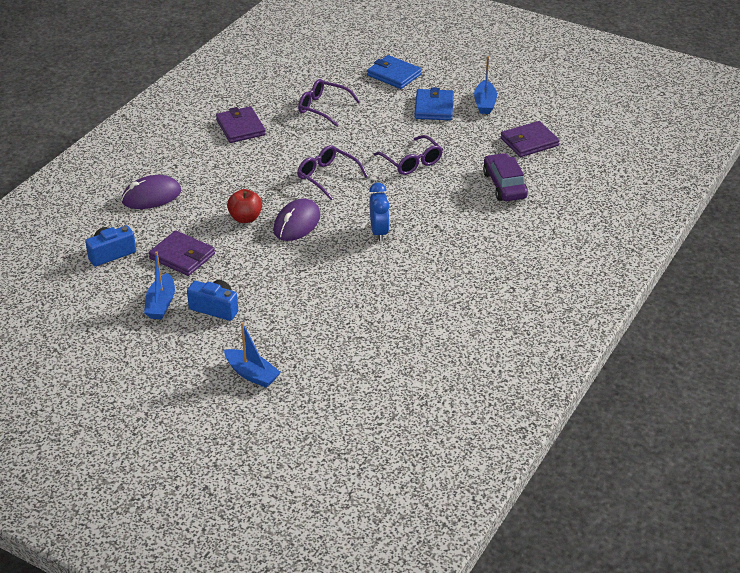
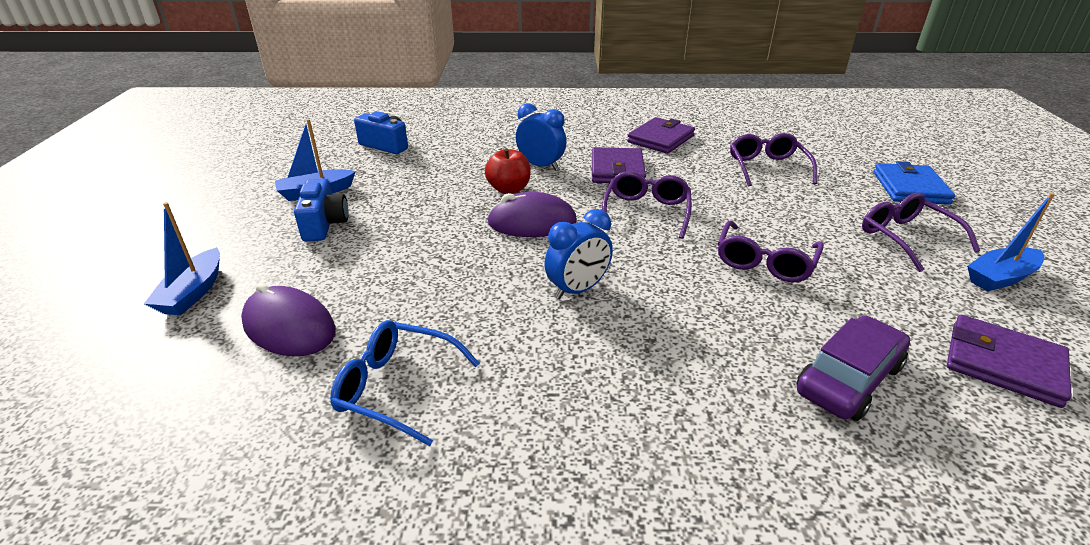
camera: 60 degrees right, 5 degrees down
(151, 196) = (495, 135): purple mouse -> purple mouse (289, 327)
(182, 256) = (409, 178): purple wallet -> purple wallet (617, 170)
(226, 193) = (541, 166): none -> blue clock
(404, 313) = (397, 388): none -> blue glasses
(434, 107) = (906, 238): blue wallet -> purple glasses

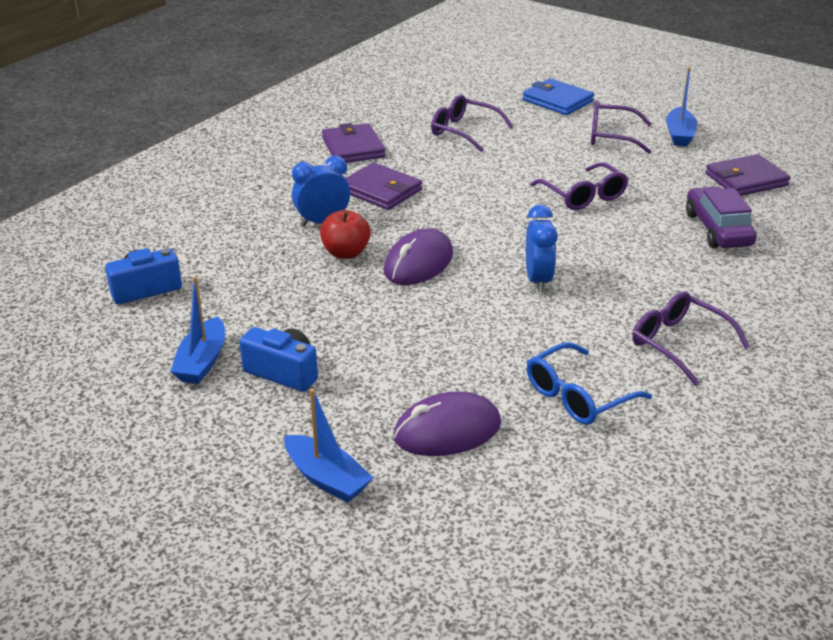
camera: 55 degrees left, 0 degrees up
(646, 212) = (465, 208): purple glasses -> purple glasses (679, 344)

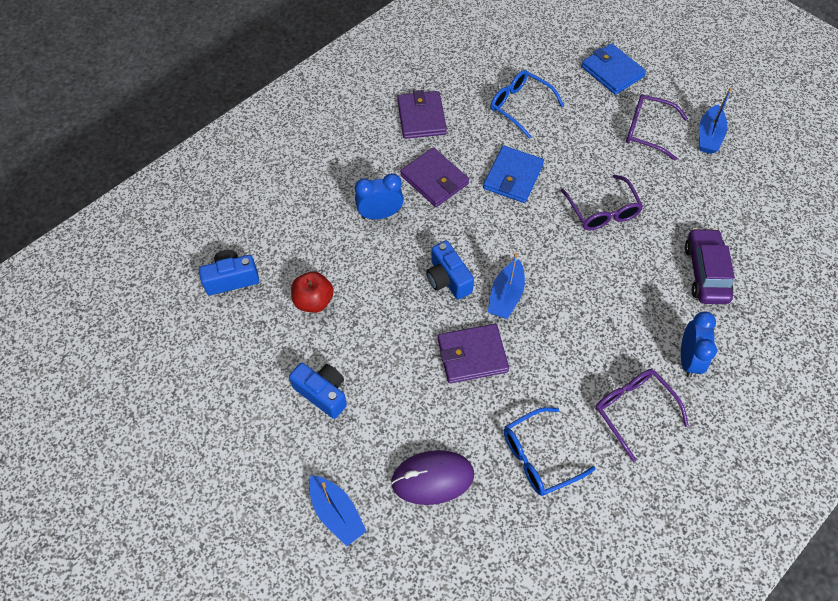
camera: 10 degrees right, 25 degrees up
(202, 361) = (264, 371): blue boat -> blue boat (506, 296)
(346, 253) = (392, 258): red apple -> red apple (313, 301)
(418, 263) = (448, 279): purple mouse -> blue camera
(464, 131) = (520, 106): purple glasses -> blue glasses
(472, 180) = (513, 176): none -> blue wallet
(538, 280) = (539, 315): blue clock -> blue clock (688, 359)
(746, 180) = (750, 208): purple wallet -> purple wallet (472, 355)

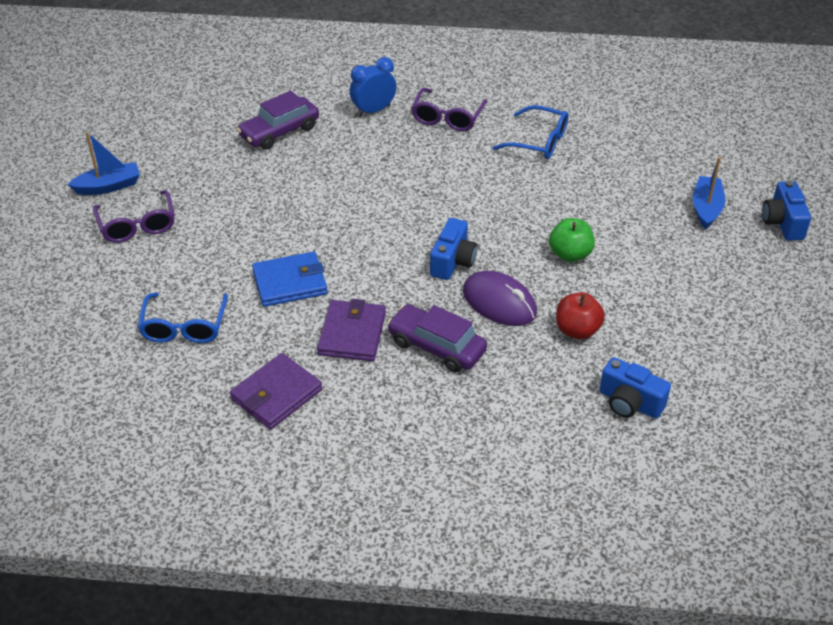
camera: 130 degrees left, 15 degrees down
(322, 393) = (642, 270): blue camera -> blue camera (782, 223)
(380, 214) = (437, 346): blue clock -> purple car
(384, 359) = (570, 254): none -> green apple
(432, 478) = (620, 179): purple mouse -> purple mouse (499, 302)
(472, 355) = (504, 211): purple wallet -> none
(506, 296) = (428, 220): blue boat -> none
(602, 211) = (272, 209): purple glasses -> none
(612, 71) = (64, 285): blue wallet -> none

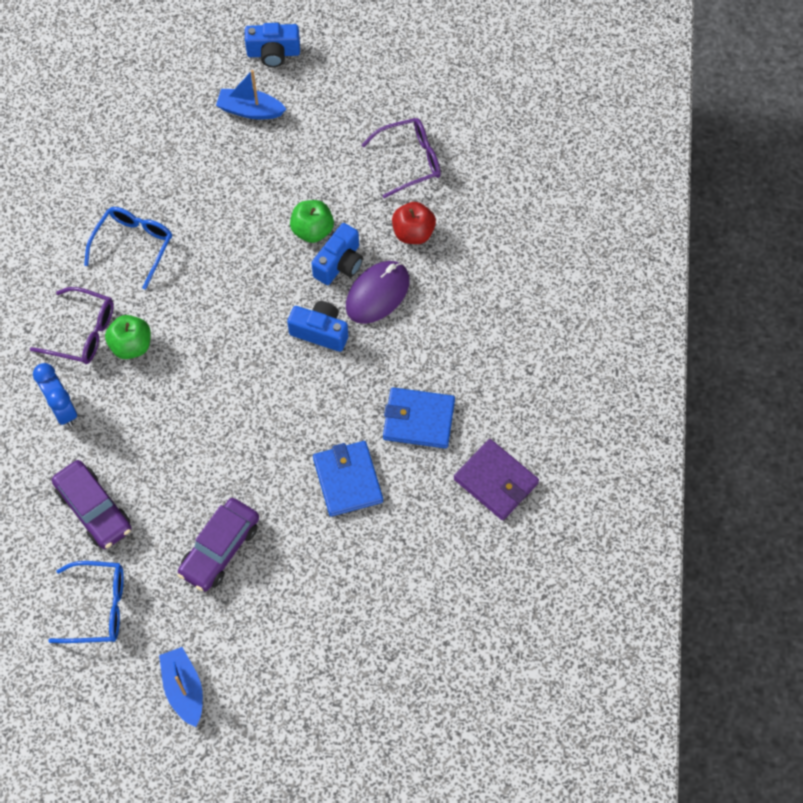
camera: 90 degrees left, 20 degrees up
(137, 225) = (254, 645): purple glasses -> purple glasses (409, 161)
(184, 327) = (410, 574): blue glasses -> blue glasses (98, 607)
(352, 334) = (418, 420): purple wallet -> blue wallet
(435, 144) = (131, 345): none -> green apple
(437, 346) = (434, 347): purple car -> purple car (220, 549)
(629, 403) = (498, 201): blue camera -> blue camera (339, 264)

